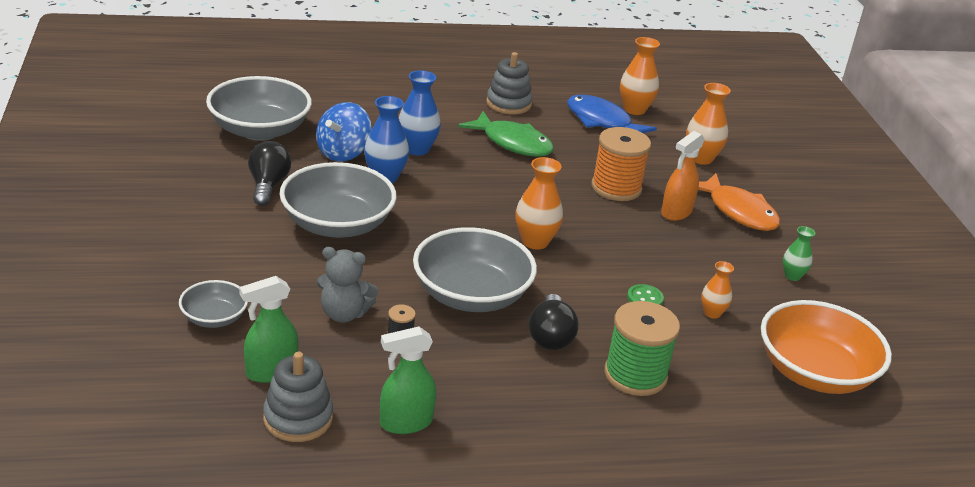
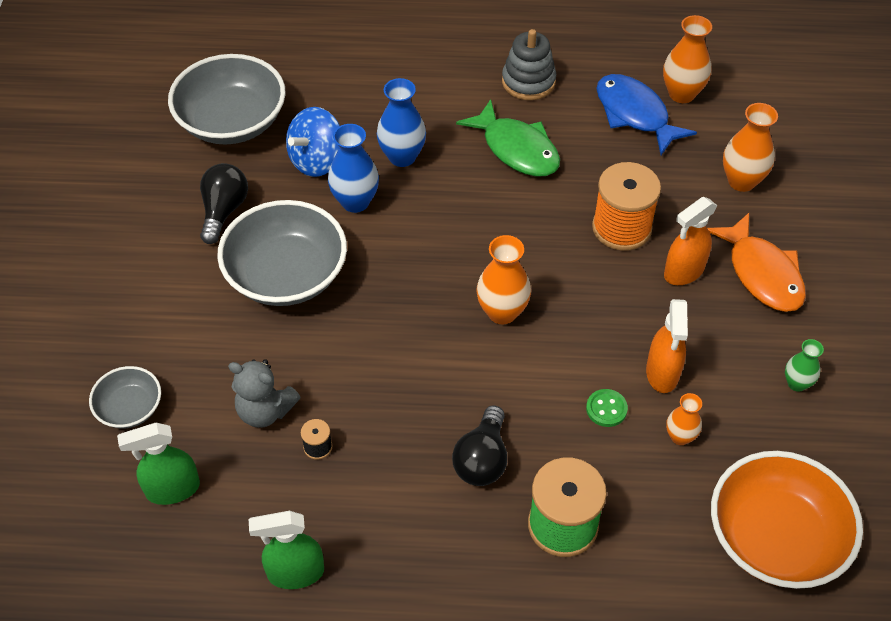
camera: 15 degrees right, 20 degrees up
(298, 418) = (187, 556): grey stacking toy -> none
(471, 295) = (409, 391): grey bowl -> none
(682, 274) = (662, 373): none -> orange spray bottle

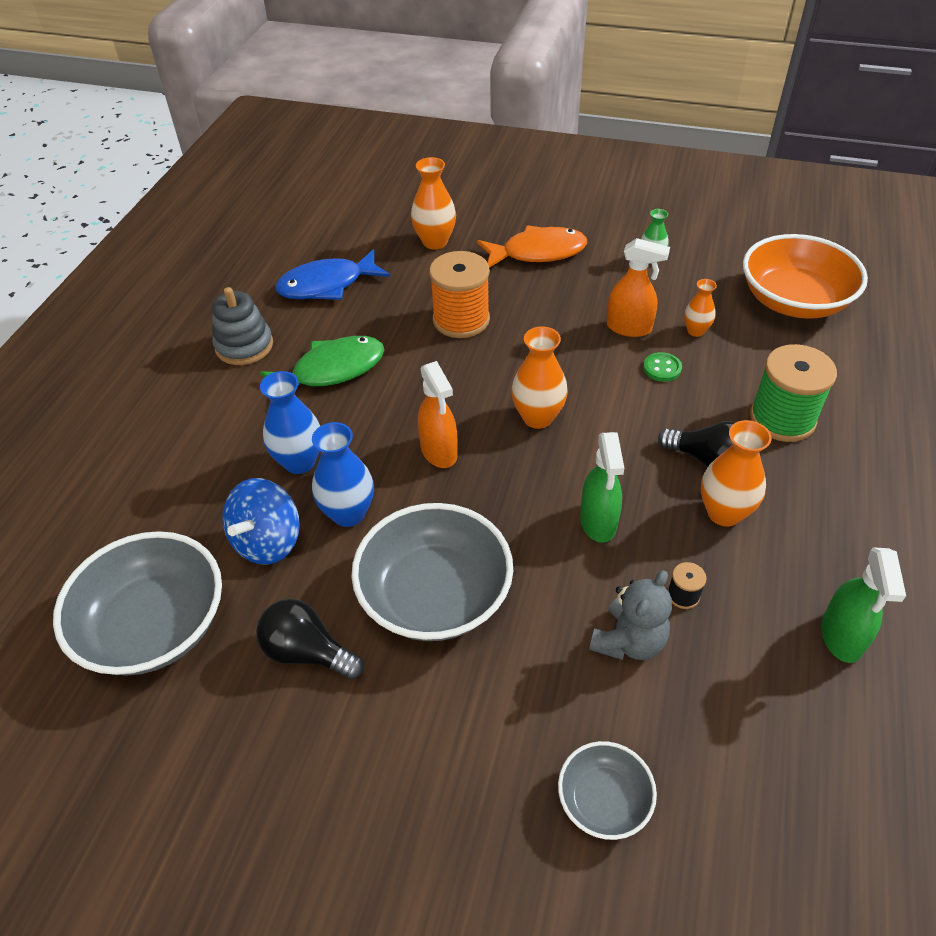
camera: 75 degrees left, 5 degrees down
(172, 489) = (731, 756): green spray bottle -> green spray bottle (598, 522)
(317, 160) = (268, 541): blue spinning top -> blue spinning top turned 60 degrees clockwise
(681, 94) = (317, 253): orange vase -> orange vase (724, 513)
(683, 272) = (523, 294): orange spray bottle -> orange spray bottle (439, 452)

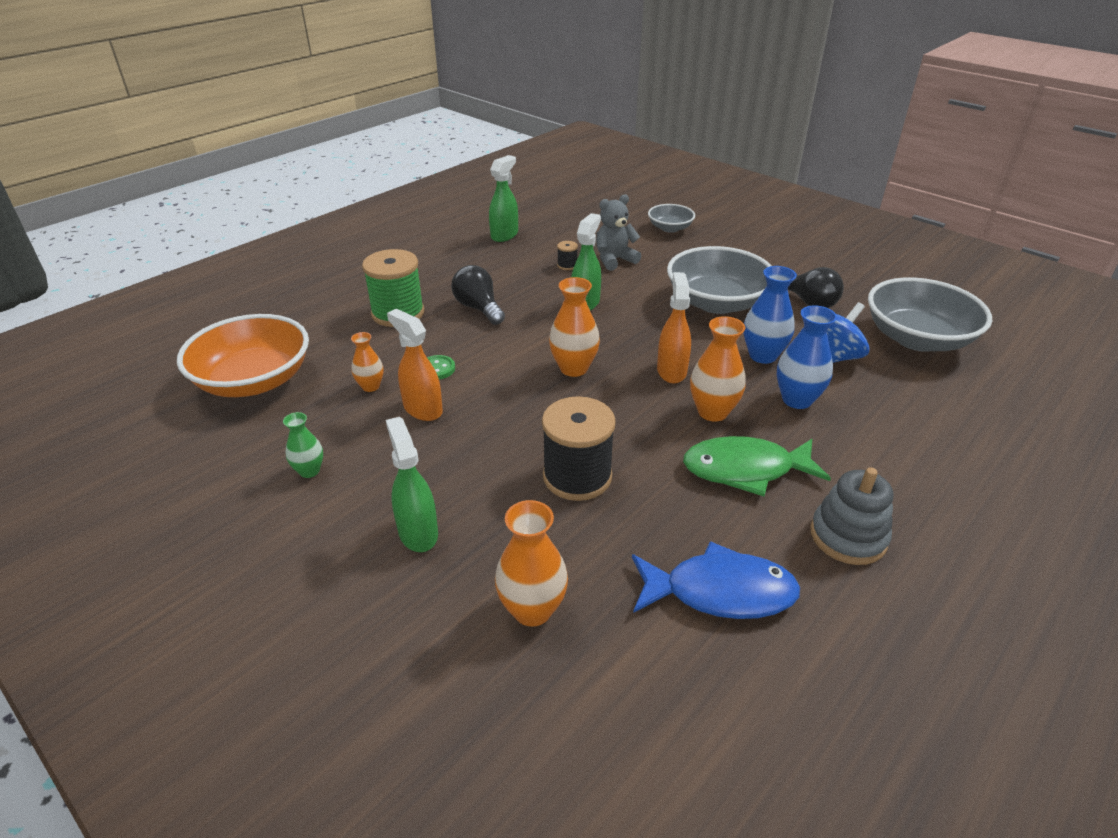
camera: 155 degrees left, 10 degrees down
(461, 320) = (577, 477): orange spool -> black spool
(537, 252) = (418, 532): orange fish -> green spray bottle
(724, 513) = (502, 285): orange vase -> orange vase (712, 412)

